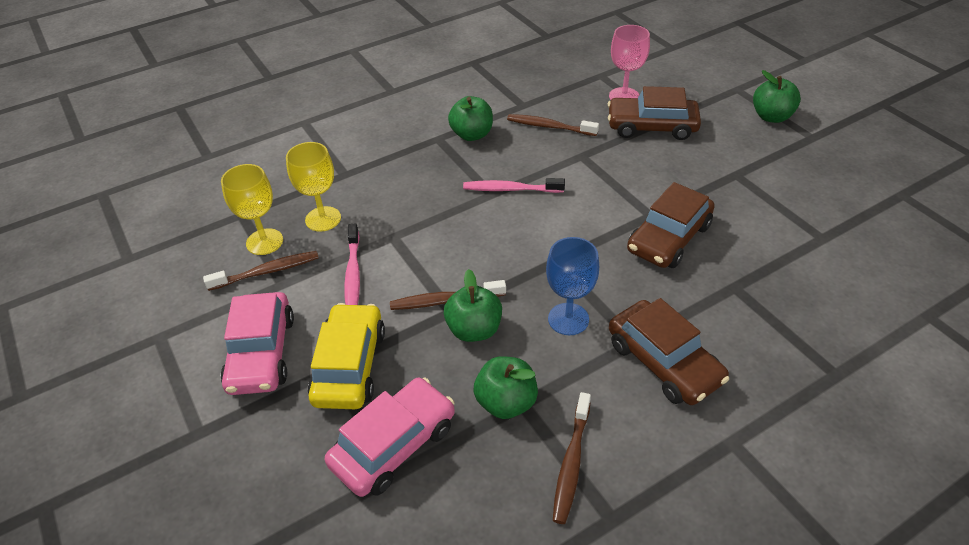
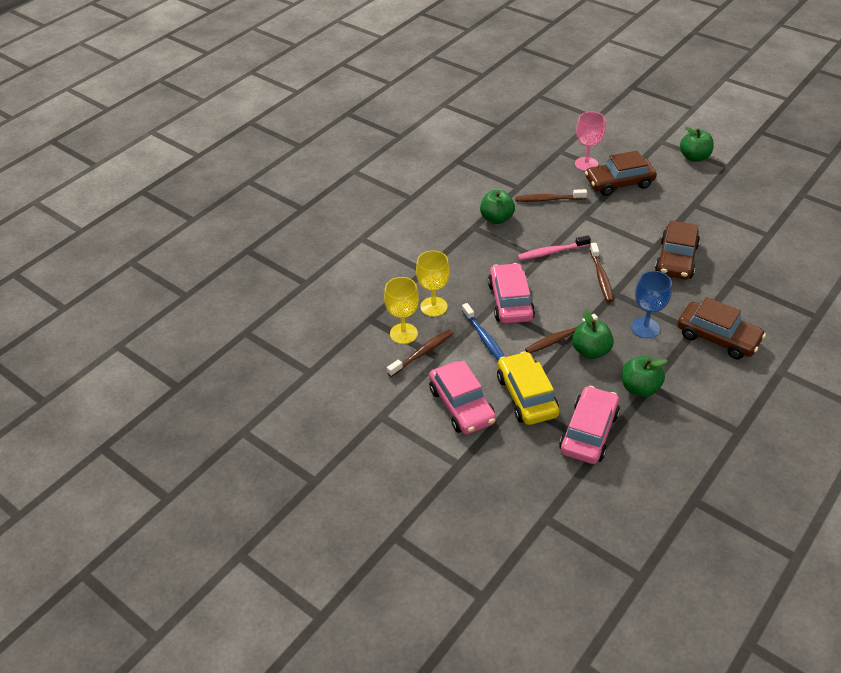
camera: 20 degrees left, 0 degrees up
(353, 273) = (484, 338): pink toothbrush -> blue toothbrush
(417, 236) = (510, 301): none -> pink car
(571, 462) = (699, 409): brown toothbrush -> brown toothbrush (601, 276)

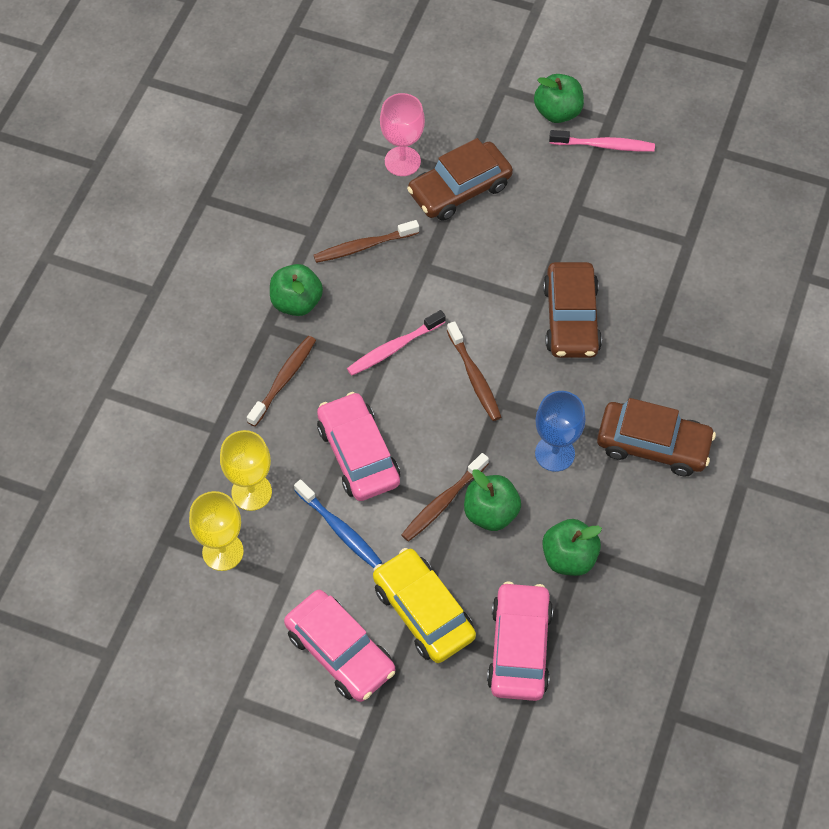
camera: 20 degrees left, 15 degrees up
(422, 353) = (259, 579): brown toothbrush -> brown toothbrush (283, 380)
(721, 178) = (603, 145): none -> pink toothbrush

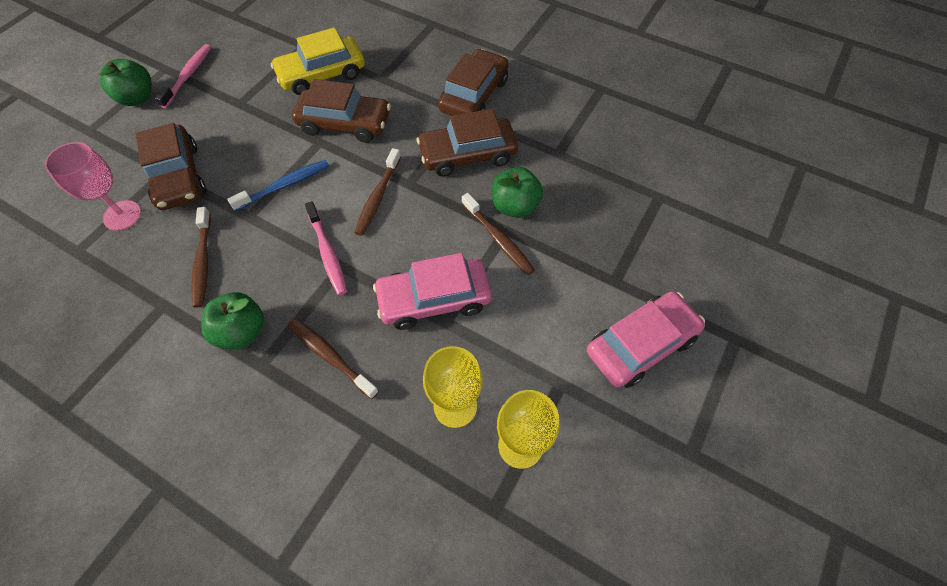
camera: 80 degrees left, 0 degrees up
(339, 529) = (511, 327): blue toothbrush -> blue toothbrush (284, 186)
(423, 612) = (604, 270): yellow car -> yellow car (322, 74)
(474, 376) = (378, 197): brown toothbrush -> brown toothbrush turned 120 degrees clockwise
(519, 648) = (641, 207): pink car -> none
(554, 453) = (467, 155): blue goblet -> brown car
(569, 557) = (564, 161): green apple -> none

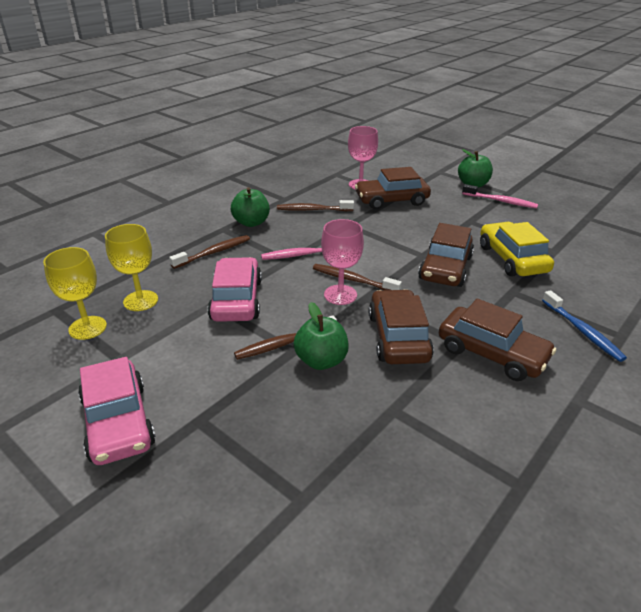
camera: 100 degrees right, 25 degrees down
(284, 186) = (375, 238): blue toothbrush -> blue toothbrush (582, 331)
(408, 205) = (340, 295): none -> pink goblet

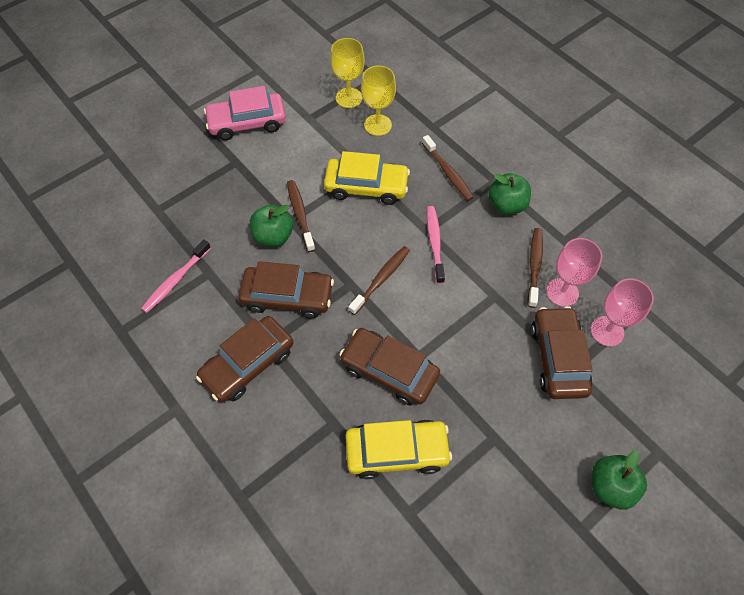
camera: 100 degrees right, 25 degrees up
(236, 300) = (366, 187): pink car -> yellow car
(340, 295) = (358, 264): pink goblet -> pink goblet (562, 292)
(500, 201) = (552, 505): pink toothbrush -> pink toothbrush (176, 280)
(582, 331) = (256, 461): blue toothbrush -> none

